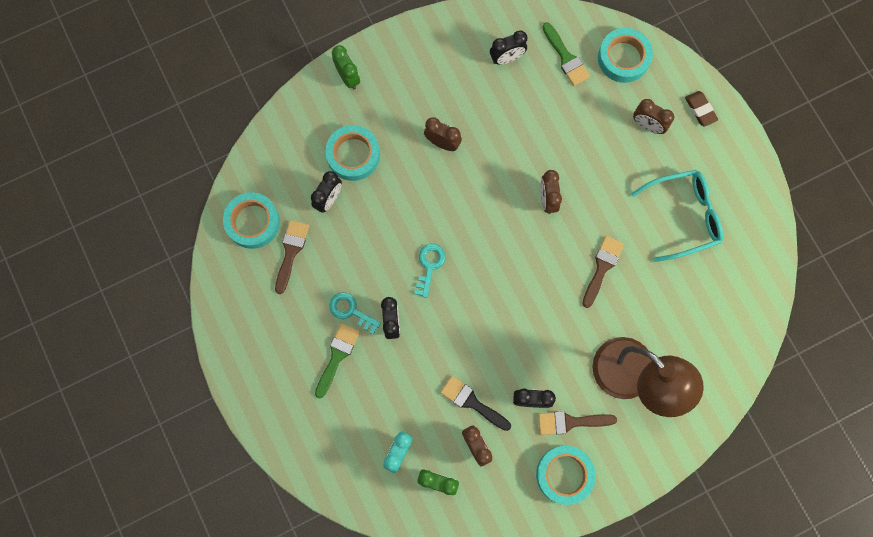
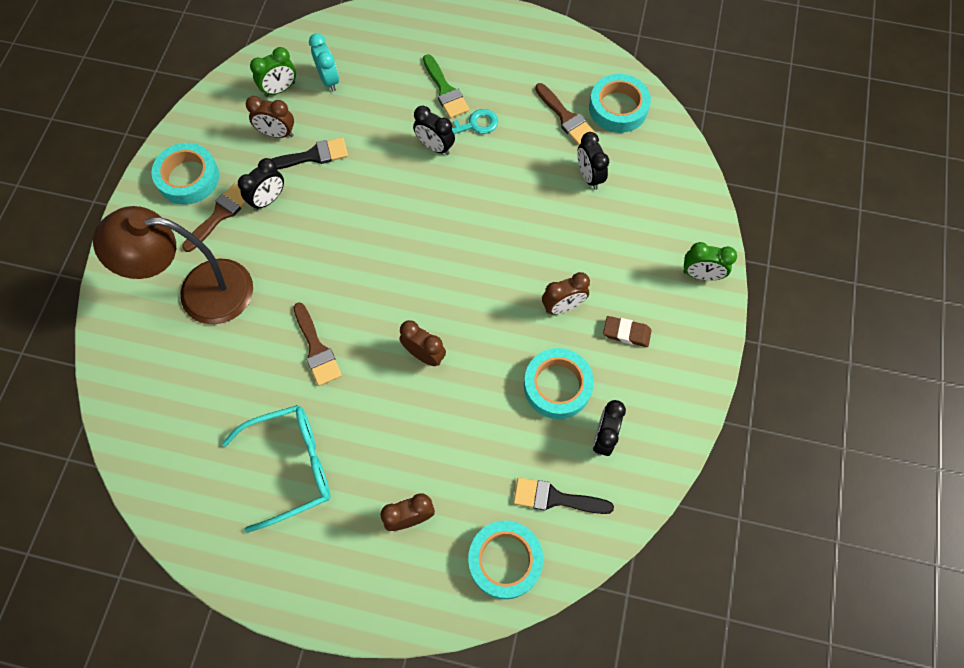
camera: 130 degrees right, 10 degrees down
(353, 155) = (615, 224): turquoise tape -> turquoise tape (557, 386)
(429, 266) = (455, 209): turquoise key -> none
(566, 58) = (555, 498): green brush -> black brush
(682, 216) = (290, 467): turquoise glasses -> turquoise glasses turned 135 degrees counterclockwise
(700, 110) = (377, 592): brown eraser -> brown eraser (626, 333)

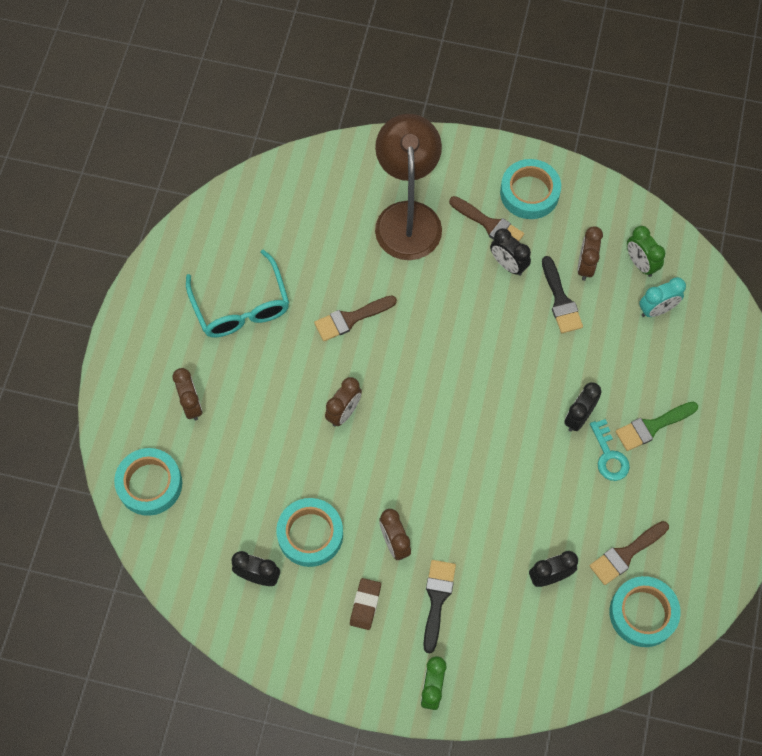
camera: 90 degrees right, 0 degrees up
(555, 498) = (202, 529): black brush -> black brush (437, 599)

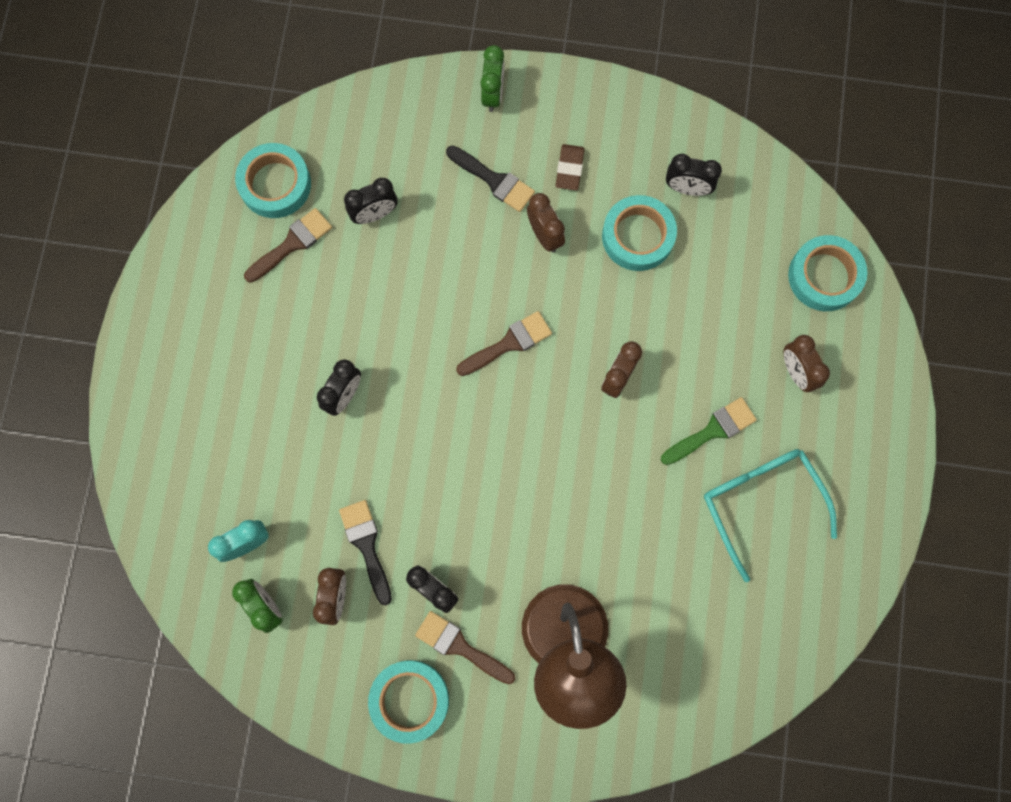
camera: 175 degrees right, 10 degrees up
(351, 319) = (624, 497): brown brush -> brown brush (509, 343)
(437, 599) = (494, 180): black brush -> black brush turned 60 degrees counterclockwise
(609, 456) = (309, 352): turquoise key -> none
(652, 426) = (258, 391): green brush -> green brush (712, 430)

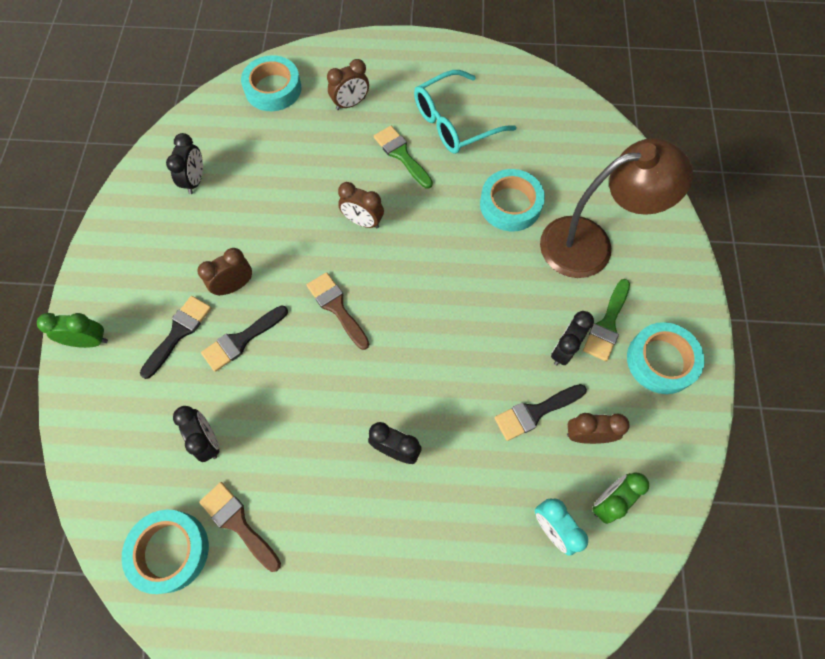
camera: 95 degrees left, 10 degrees down
(460, 646) = (607, 324): brown brush -> green brush
(479, 244) = (241, 340): none -> black brush
(569, 169) = (171, 270): brown eraser -> none
(637, 236) = (237, 214): turquoise tape -> turquoise tape (510, 204)

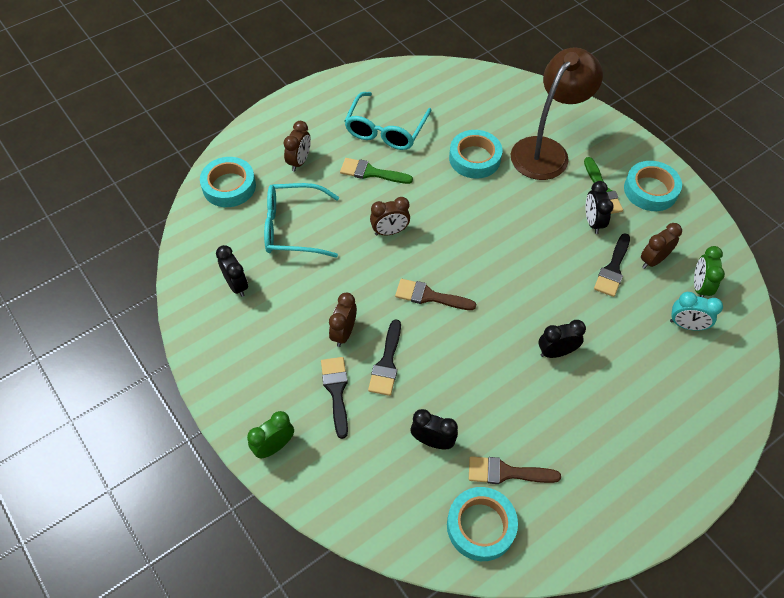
camera: 40 degrees left, 10 degrees down
(287, 161) = (294, 228): none -> turquoise glasses

